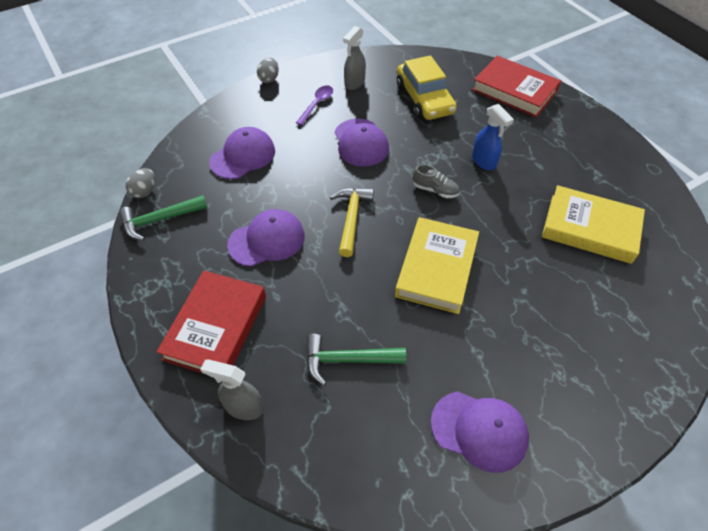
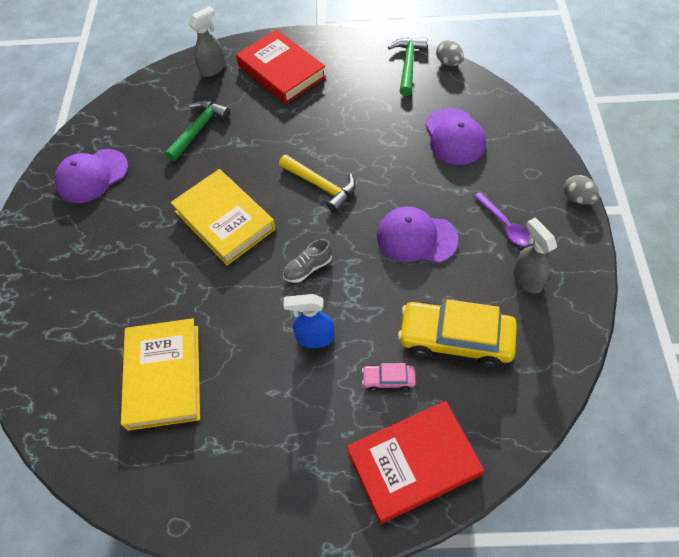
camera: 125 degrees right, 5 degrees up
(267, 240) = (339, 121): purple cap -> none
(477, 117) = (388, 379): none -> pink car
(590, 228) = (164, 376): yellow book -> yellow book turned 60 degrees counterclockwise

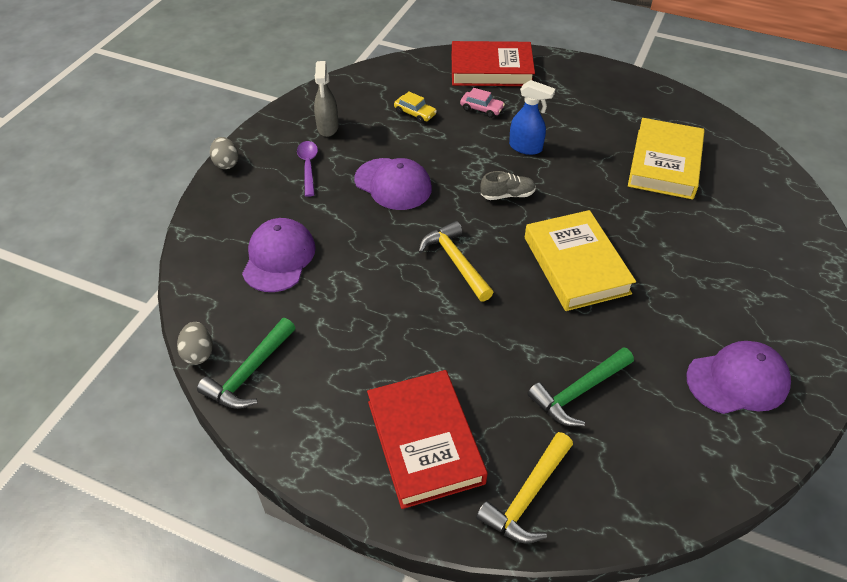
camera: 160 degrees left, 10 degrees down
(213, 69) = (527, 496): grey spray bottle -> yellow hammer
(455, 339) = (415, 113): yellow car -> yellow car, size x0.46

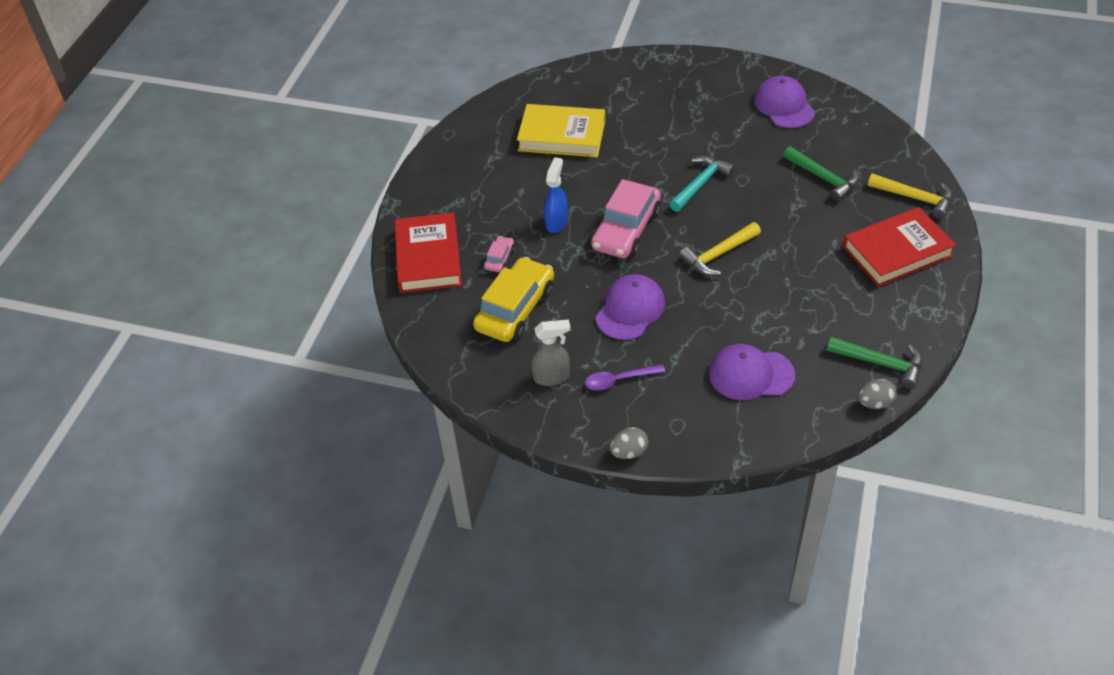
camera: 95 degrees left, 0 degrees up
(415, 113) = (515, 309): yellow car -> yellow car, size x2.20
(507, 195) = (626, 230): grey shoe -> pink car
(576, 265) = (700, 184): yellow book -> turquoise hammer

